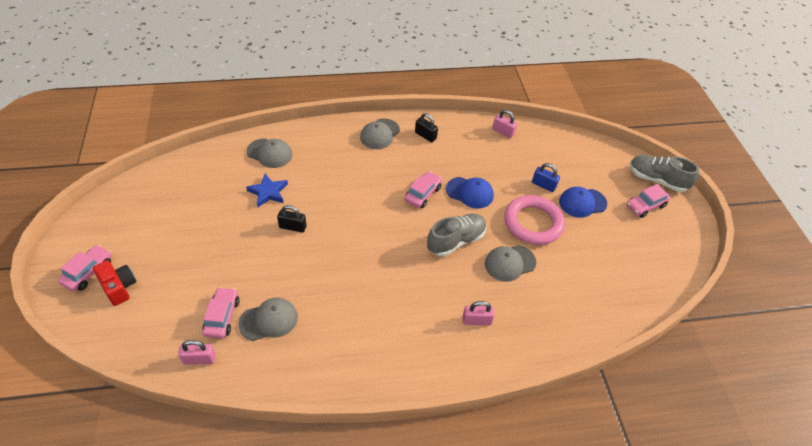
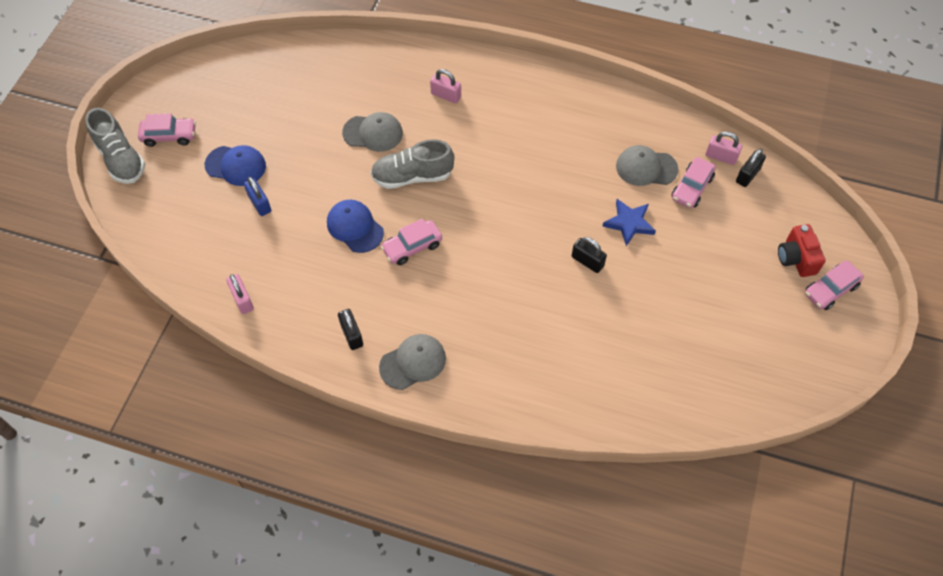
camera: 150 degrees left, 10 degrees up
(170, 349) = (747, 175): none -> black padlock
(268, 192) = (601, 322): blue star -> blue star (629, 223)
(270, 153) = (580, 387): grey cap -> none
(533, 223) = (312, 164): pink ring -> none

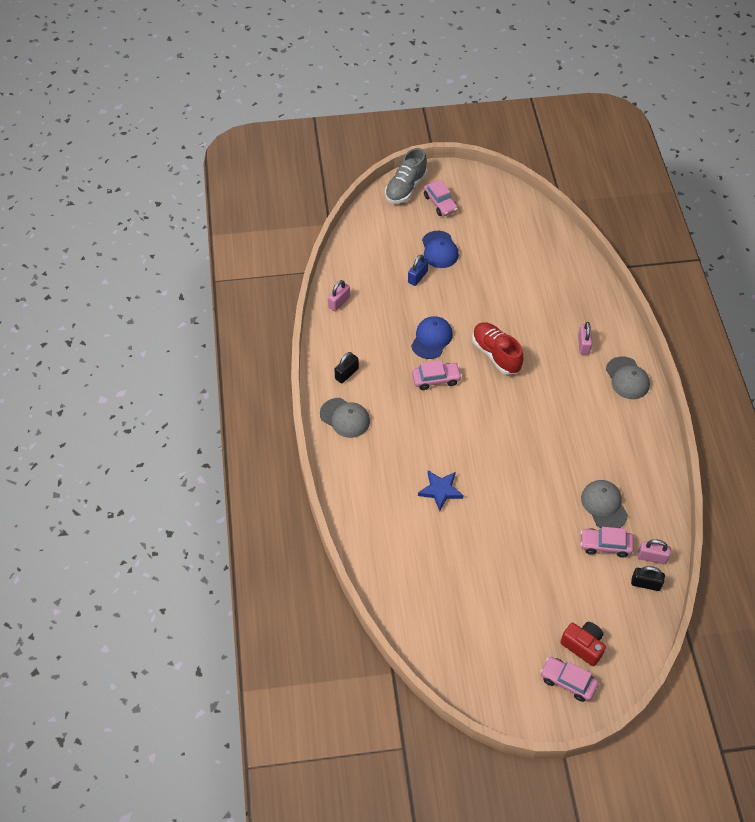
camera: 65 degrees right, 5 degrees down
(373, 133) = (518, 314): grey cap -> grey cap (627, 378)
(412, 176) = (496, 354): grey shoe -> red shoe
(412, 247) = (436, 379): pink car -> pink car turned 135 degrees clockwise
(587, 261) = (490, 495): black padlock -> none
(629, 223) = (542, 511): blue star -> blue star (440, 490)
(721, 157) = (652, 557): pink padlock -> pink padlock turned 75 degrees counterclockwise
(796, 258) = (583, 646): red camera -> red camera turned 75 degrees clockwise

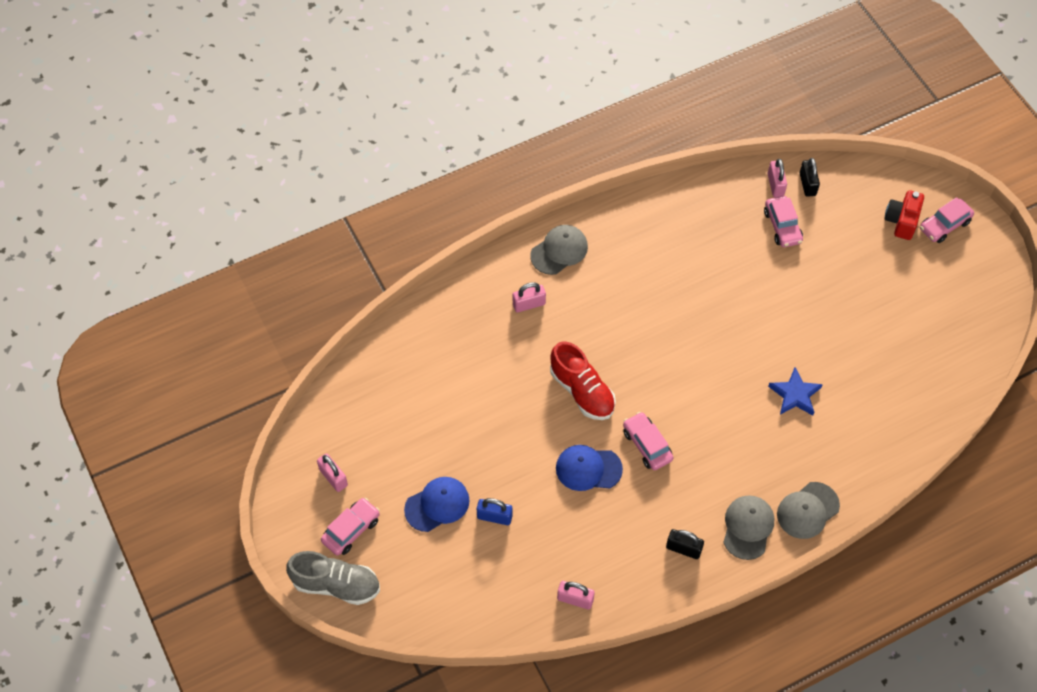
camera: 110 degrees left, 5 degrees up
(482, 203) = (333, 477): none -> pink padlock
(496, 354) = (582, 391): red shoe -> red shoe turned 75 degrees counterclockwise
(568, 682) = (944, 225): pink car -> pink car turned 45 degrees clockwise
(604, 505) = (736, 237): grey cap -> grey cap (807, 510)

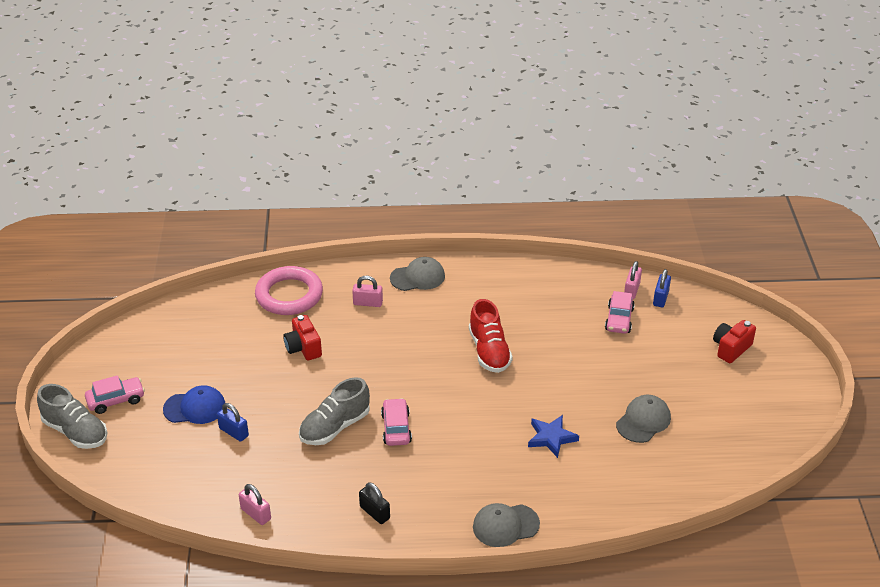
camera: 25 degrees right, 20 degrees down
(333, 477) = (130, 362): pink padlock -> none
(442, 326) = (289, 295): none -> pink ring
(499, 387) = (303, 348): none -> red camera
(582, 391) = (368, 373): red shoe -> red shoe (489, 351)
(588, 469) = (335, 427): blue cap -> grey shoe
(748, 527) = (442, 518): grey cap -> grey cap (643, 421)
(807, 184) = (660, 298): black padlock -> blue padlock
(944, 225) = (770, 364): pink car -> none

